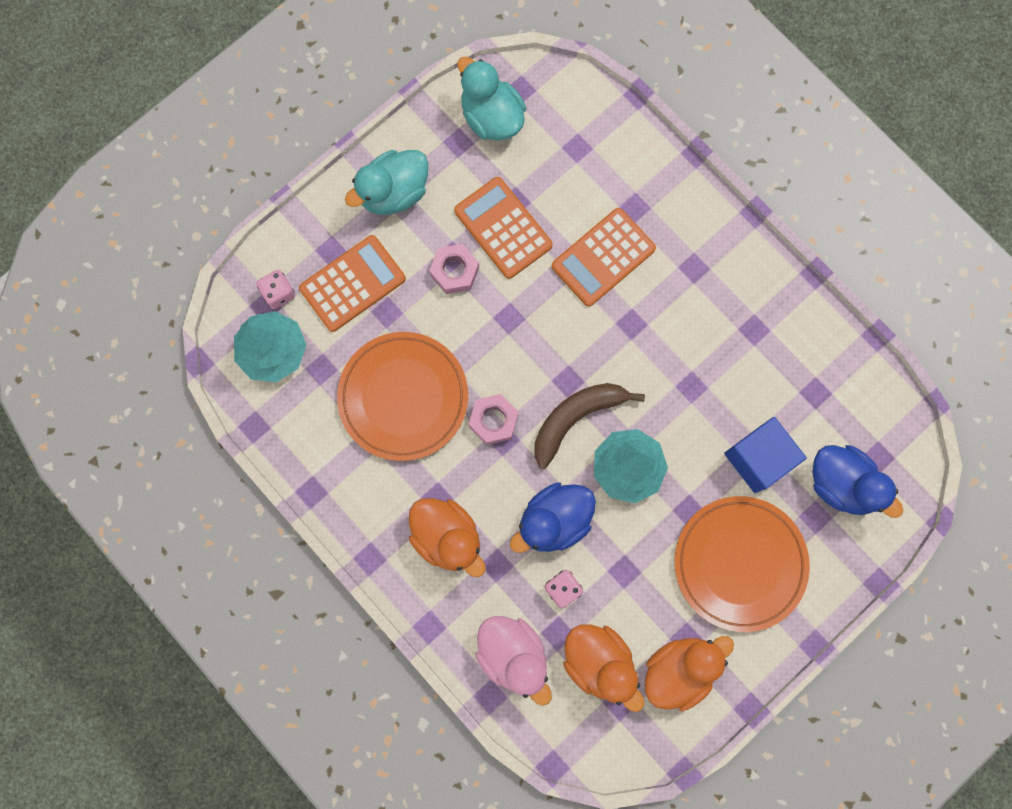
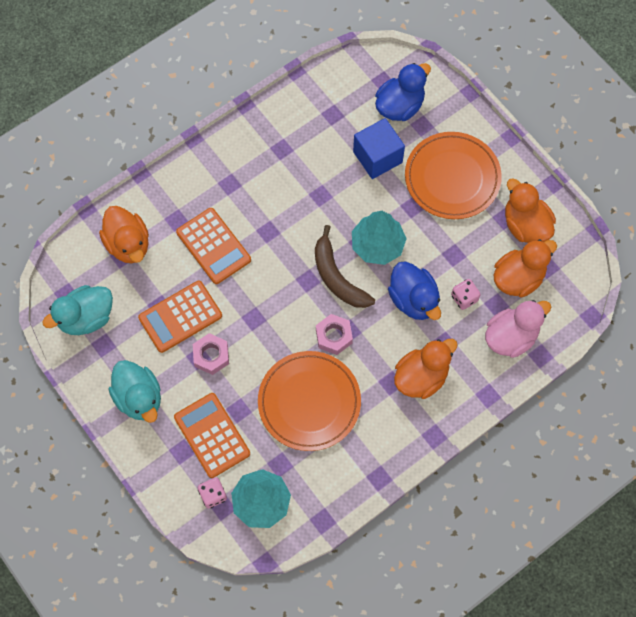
camera: 85 degrees left, 10 degrees down
(594, 153) = (128, 244): none -> orange duck

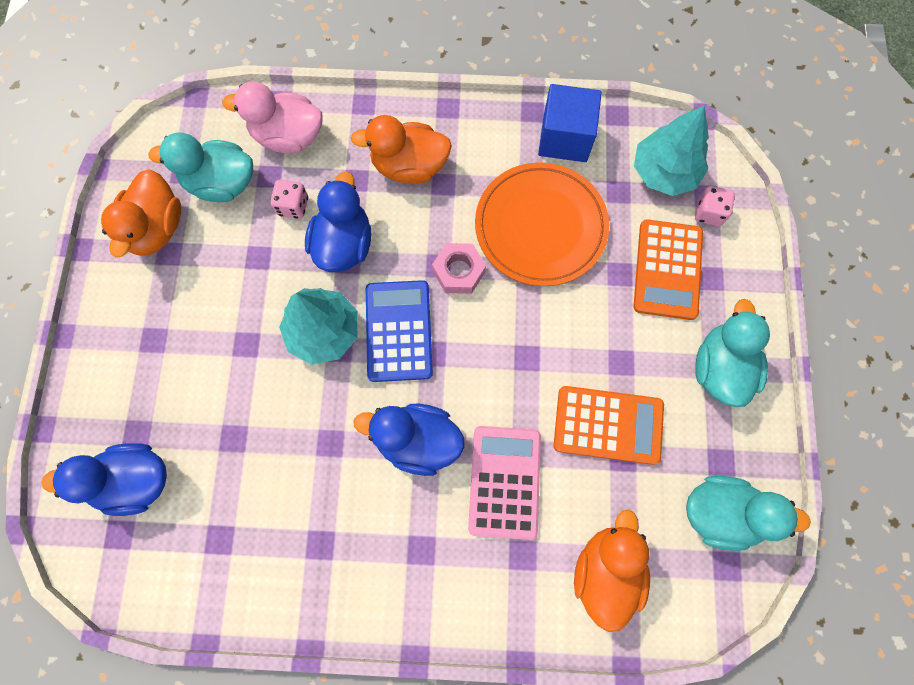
camera: 140 degrees left, 5 degrees up
(211, 356) = (606, 352): pink nut -> none
(213, 246) = (504, 482): orange calculator -> pink calculator
(276, 230) = (417, 441): none -> blue duck
(337, 277) = (399, 331): brown banana -> blue calculator
(377, 157) = (223, 436): blue cube -> blue cube (565, 138)
(452, 178) = (171, 341): orange plate -> none
(518, 278) = (221, 183): orange duck -> turquoise duck

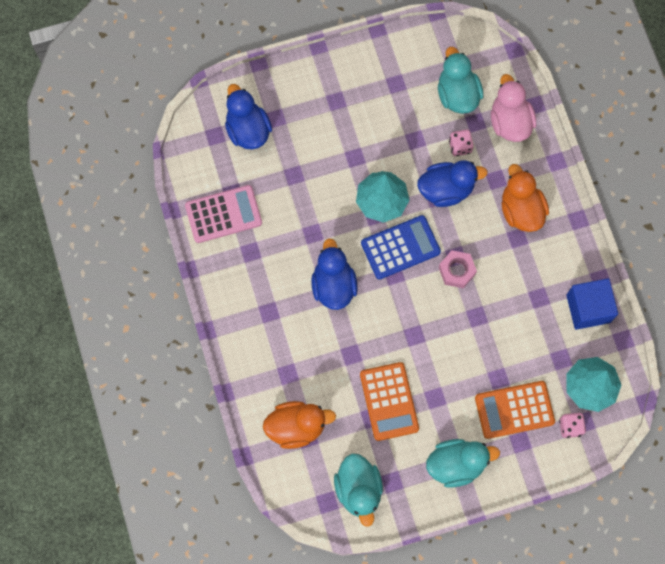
camera: 70 degrees right, 0 degrees up
(157, 229) = (409, 69): orange duck -> none
(504, 482) = (328, 348): pink calculator -> pink calculator (223, 214)
(540, 227) = (511, 314): orange plate -> none

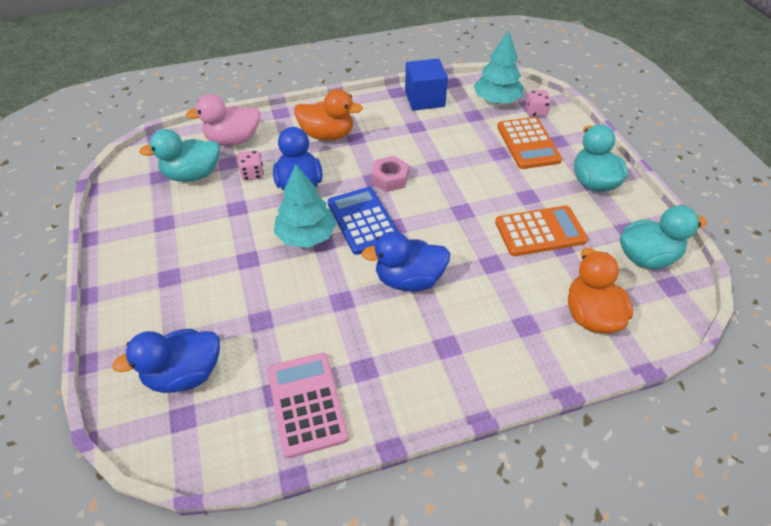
camera: 90 degrees left, 25 degrees down
(521, 210) = (327, 135): orange duck -> orange duck turned 150 degrees counterclockwise

